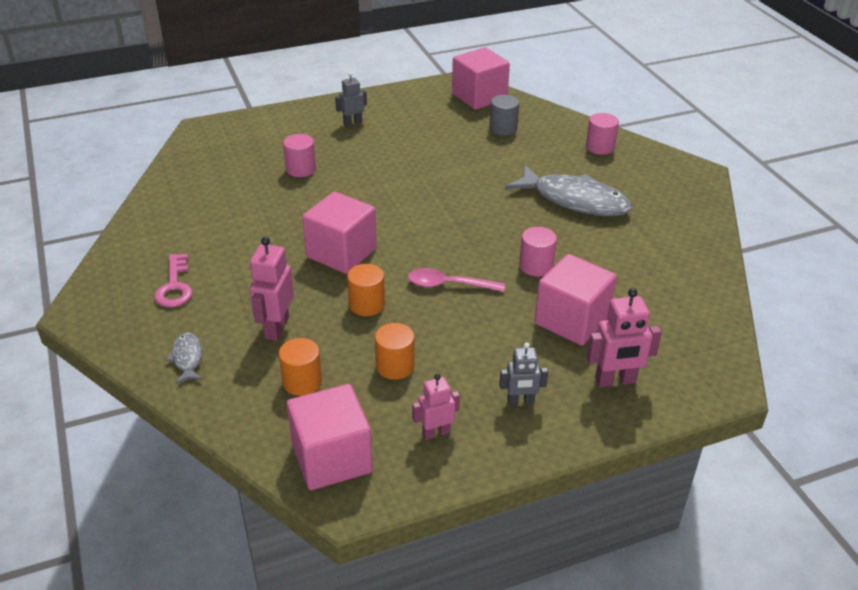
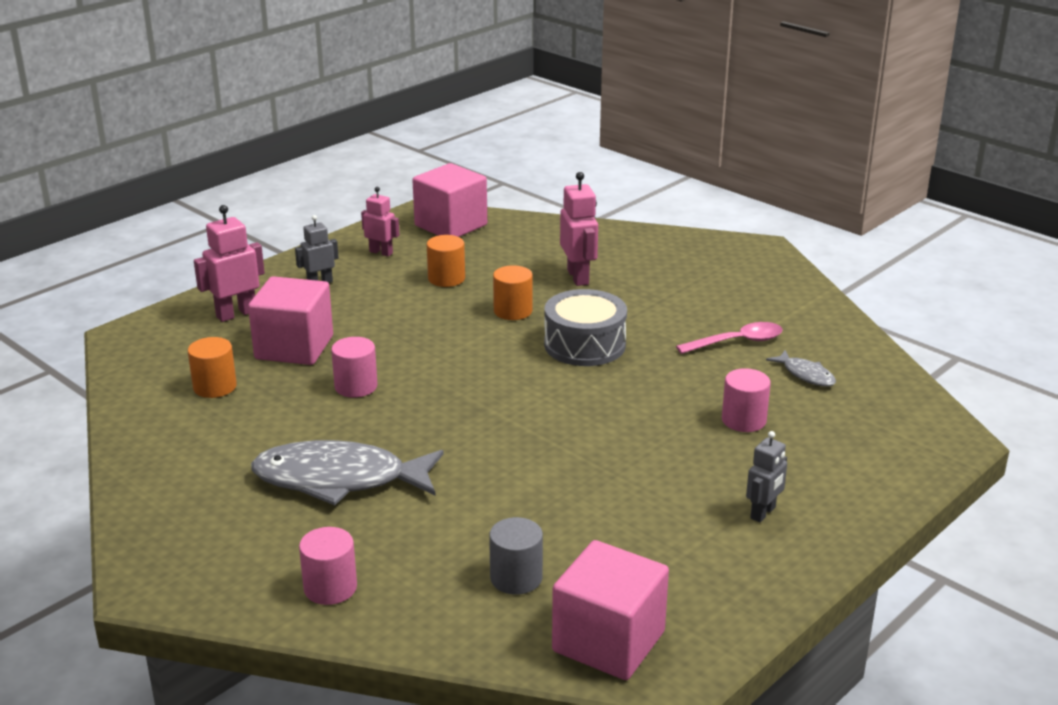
camera: 155 degrees right, 10 degrees down
(175, 286) = (710, 281): pink key -> none
(187, 358) = (627, 244): grey fish -> grey fish (806, 375)
(302, 382) = (516, 253): orange cylinder -> orange cylinder (215, 387)
(341, 253) = (584, 345): pink cube -> grey drum
(436, 433) = (381, 252): pink robot -> pink robot turned 105 degrees counterclockwise
(448, 285) = (443, 345): pink spoon -> pink spoon (737, 342)

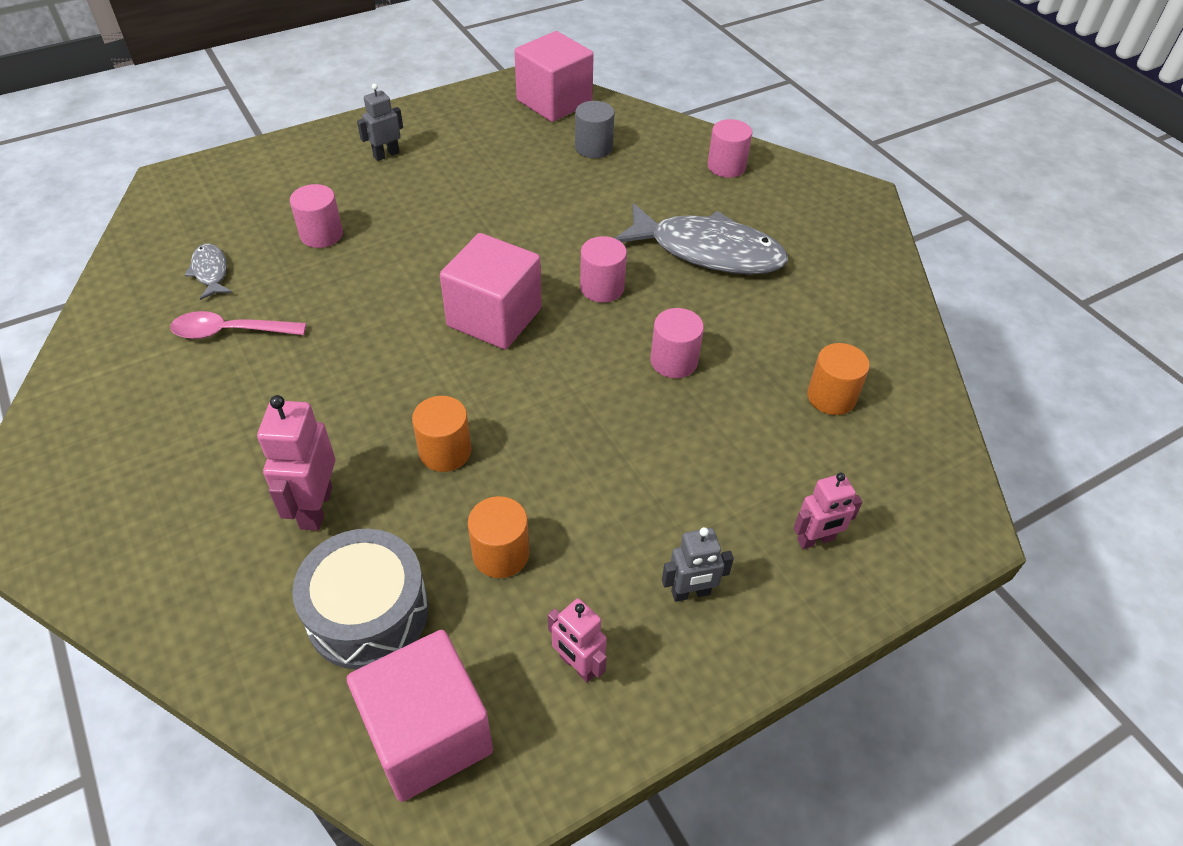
camera: 165 degrees left, 20 degrees up
(236, 314) = (815, 540): pink robot -> pink robot, size x0.65
(294, 347) = (738, 445): pink cube -> pink cube (494, 317)
(440, 427) = (602, 288): none -> pink cylinder
(584, 345) = (397, 367): grey drum -> grey drum (368, 612)

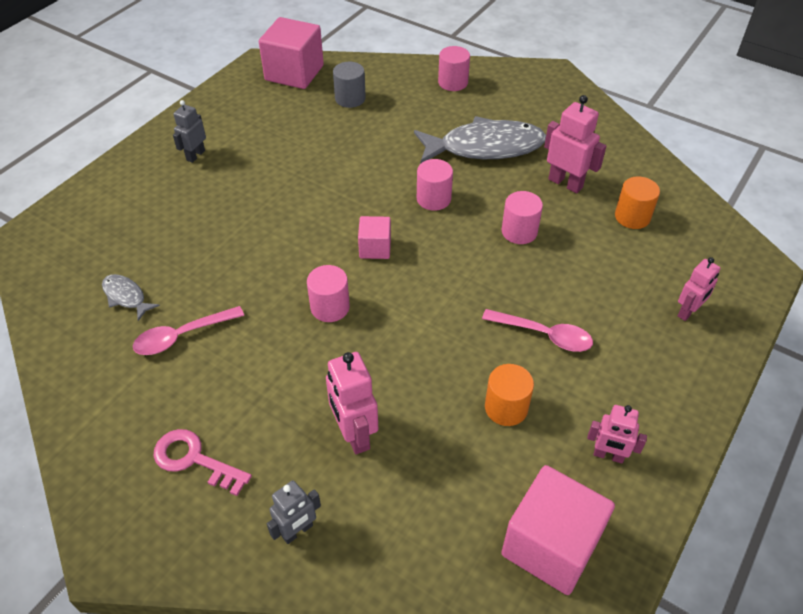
camera: 25 degrees left, 0 degrees up
(144, 461) = (194, 460): none -> pink key
(321, 234) = (194, 235): pink cylinder -> pink cylinder (330, 307)
(368, 612) = (449, 488): grey drum -> none
(445, 451) = (415, 356): orange cylinder -> none
(494, 317) = (375, 248): pink cube -> pink cube, size x0.53
(611, 491) = (544, 335): none -> pink spoon
(690, 593) = (641, 378): grey robot -> grey robot (297, 531)
(775, 326) = (565, 183): none -> pink robot

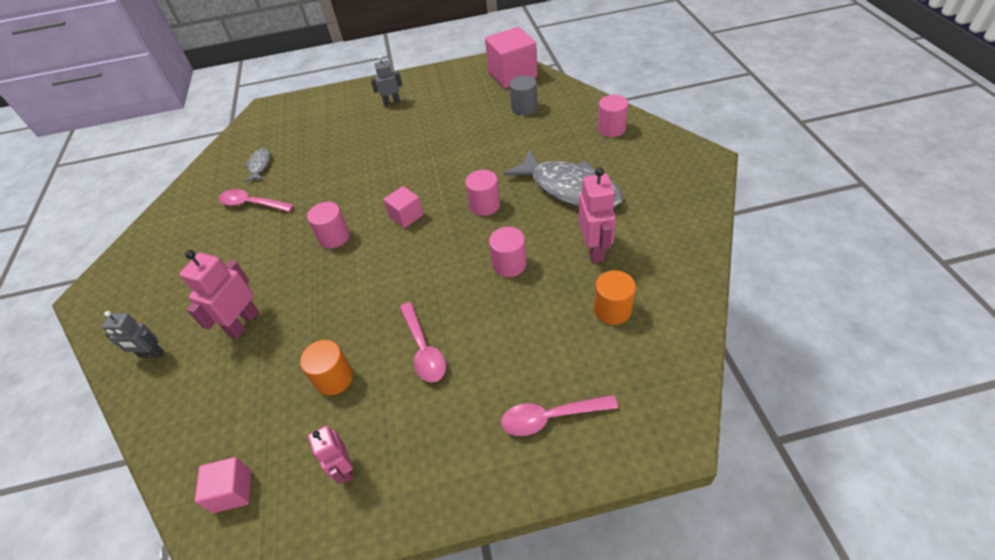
camera: 50 degrees right, 0 degrees up
(194, 460) = (170, 276): pink key -> none
(550, 545) = (232, 491): pink cube -> pink cube, size x0.53
(688, 312) = (550, 417): pink robot -> pink spoon

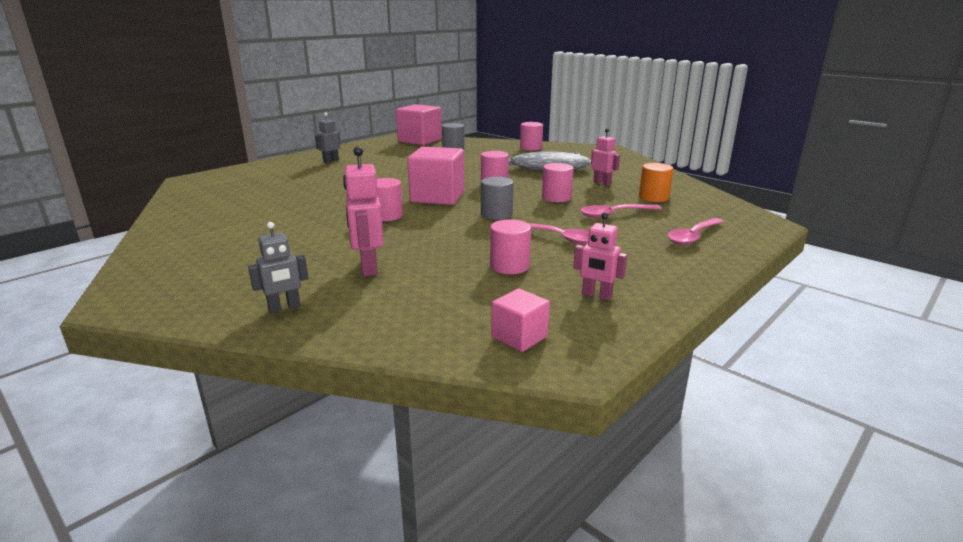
camera: 40 degrees left, 25 degrees down
(252, 204) = (264, 219): pink spoon -> pink spoon (614, 214)
(259, 165) = (237, 203): grey fish -> none
(334, 378) = (509, 266): orange cylinder -> pink cylinder
(406, 216) = (437, 197): pink cube -> pink cube, size x1.87
(419, 275) = (496, 214): none -> grey cylinder
(594, 250) = (602, 183): pink robot -> pink robot, size x0.65

